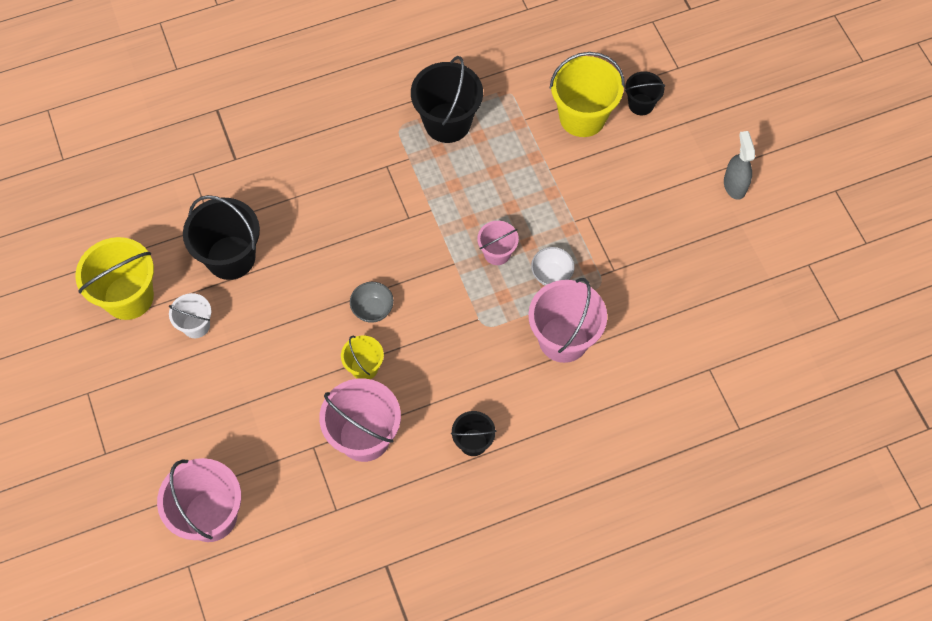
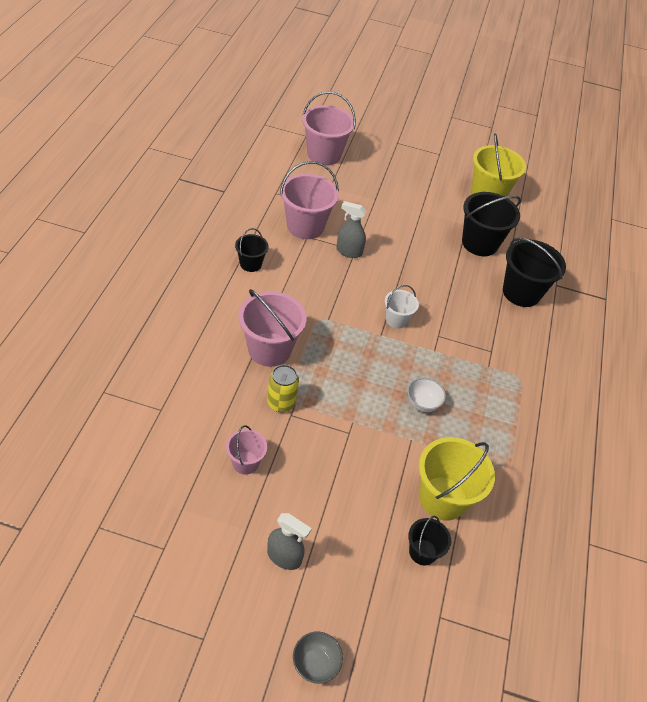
camera: 120 degrees right, 15 degrees down
(196, 325) = (444, 207): white bucket -> white bucket (396, 320)
(364, 367) = (349, 251): yellow bucket -> grey spray bottle
(372, 309) = (384, 278): grey bowl -> grey bowl (315, 664)
(447, 123) = (504, 408): black bucket -> black bucket (521, 292)
(497, 253) = (368, 361): pink bucket -> pink bucket (245, 462)
(551, 275) = (322, 377): white bowl -> white bowl (422, 403)
(610, 286) = (281, 403): none -> yellow can

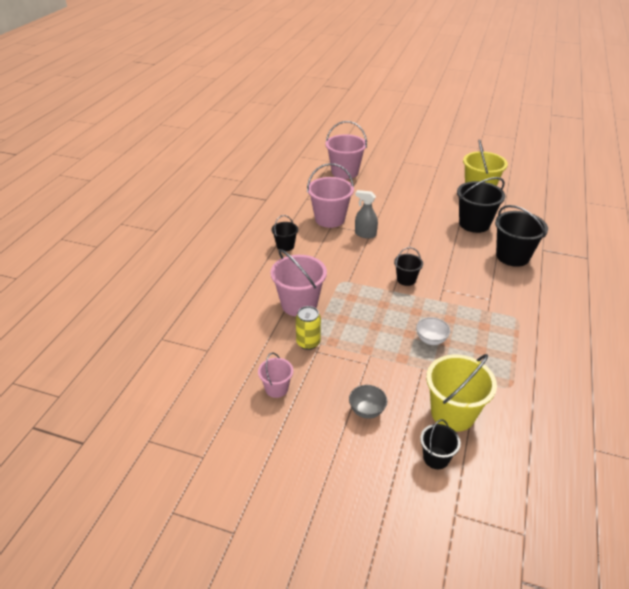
camera: 10 degrees right, 10 degrees down
(284, 557) = (309, 463): grey spray bottle -> none
(315, 664) = (337, 555): grey bowl -> grey bowl (367, 410)
(396, 320) = (406, 279): white bucket -> black bucket

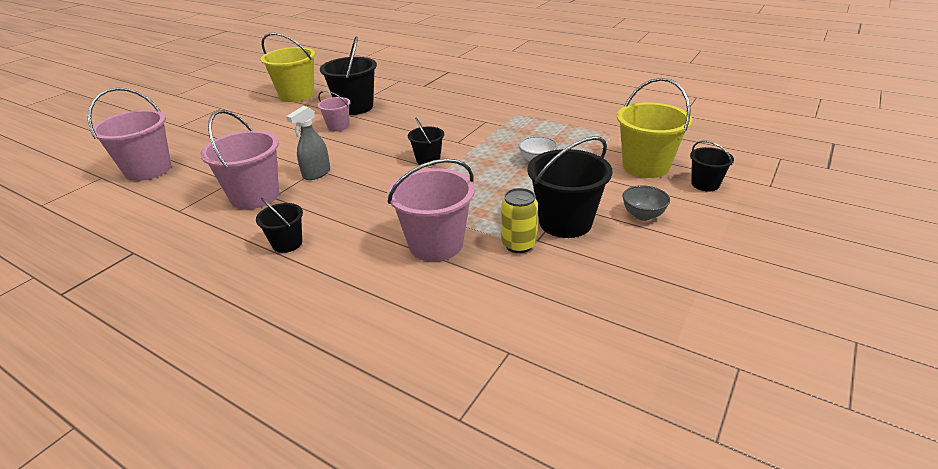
camera: 75 degrees left, 5 degrees down
(276, 388) = (603, 281): pink bucket -> pink bucket (338, 126)
(512, 256) = (424, 99): black bucket -> black bucket (565, 222)

